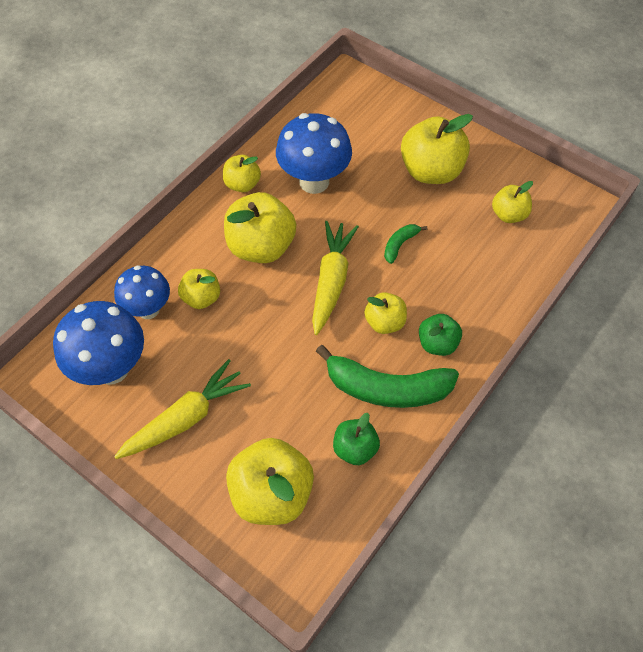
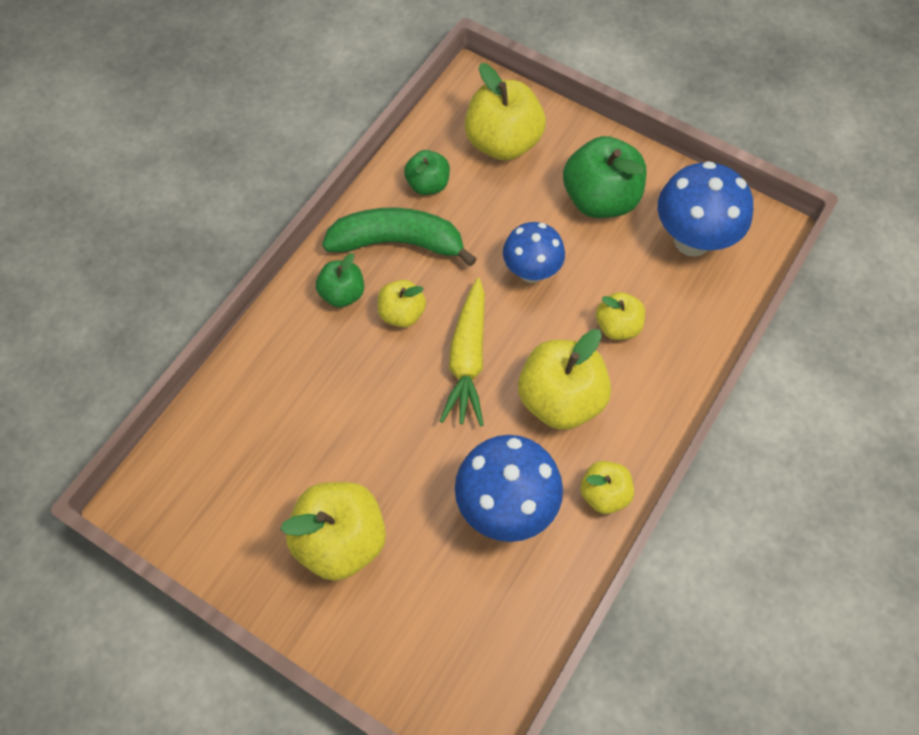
camera: 175 degrees right, 5 degrees up
(148, 309) = (674, 307): blue mushroom -> blue mushroom (531, 272)
(186, 418) = (600, 199): yellow carrot -> green apple
(400, 244) = (385, 416): green banana -> none
(508, 214) = (239, 474): yellow apple -> none

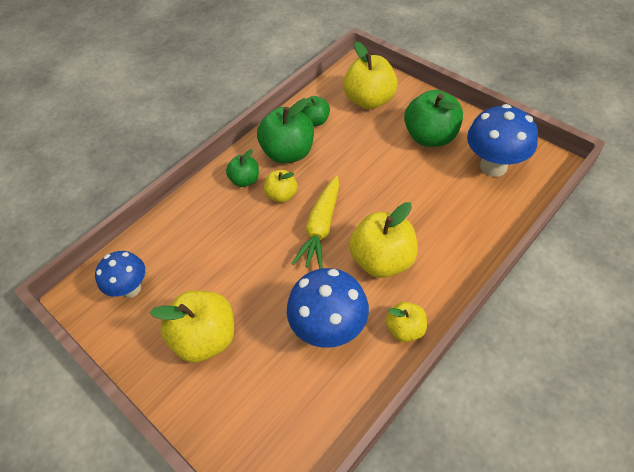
camera: 15 degrees right, 10 degrees down
(398, 242) = (288, 153): green banana -> green apple
(531, 272) = (375, 177): blue mushroom -> blue mushroom (131, 289)
(617, 326) = (432, 216): yellow apple -> none

